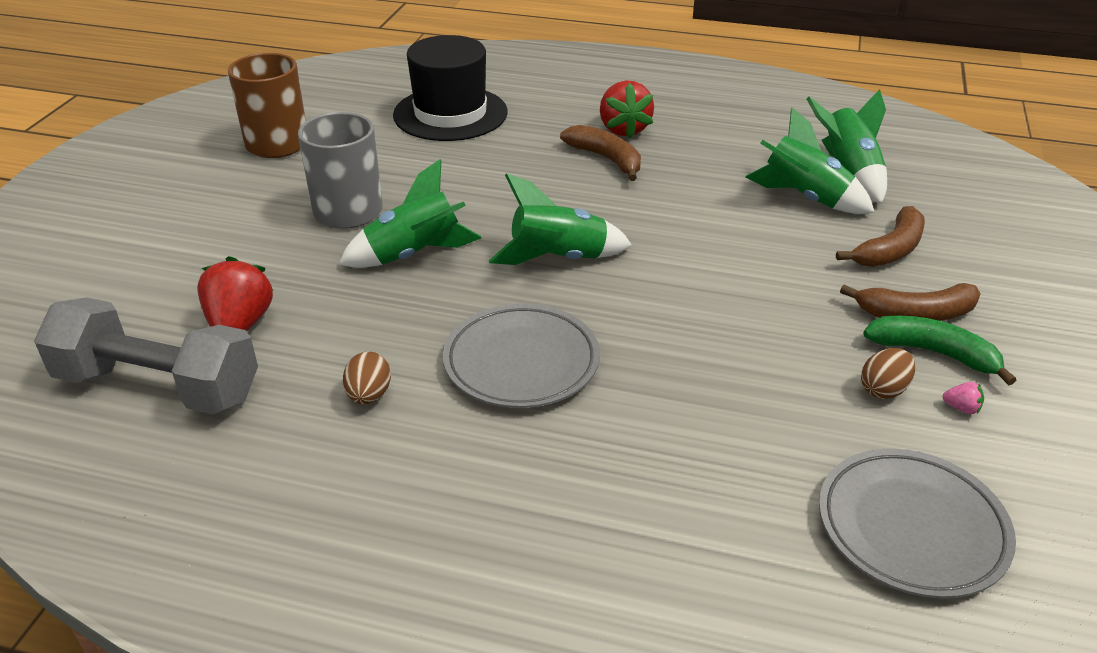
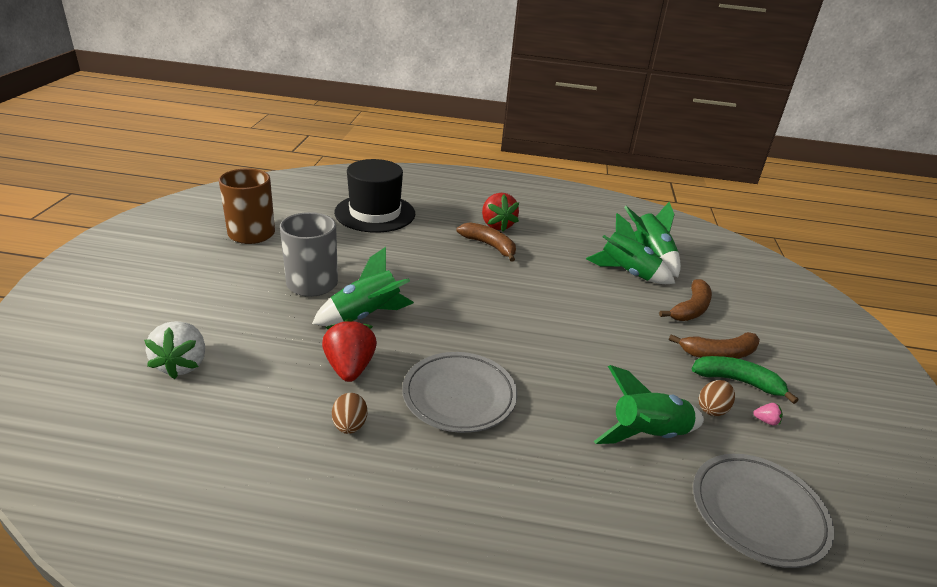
camera: 10 degrees left, 5 degrees down
(158, 386) = (181, 424): grey dumbbell -> none
(168, 314) = (182, 364): none -> white strawberry
(240, 325) = (241, 372): red strawberry -> red strawberry (350, 368)
(558, 258) = (470, 317): green rocket -> green rocket (647, 434)

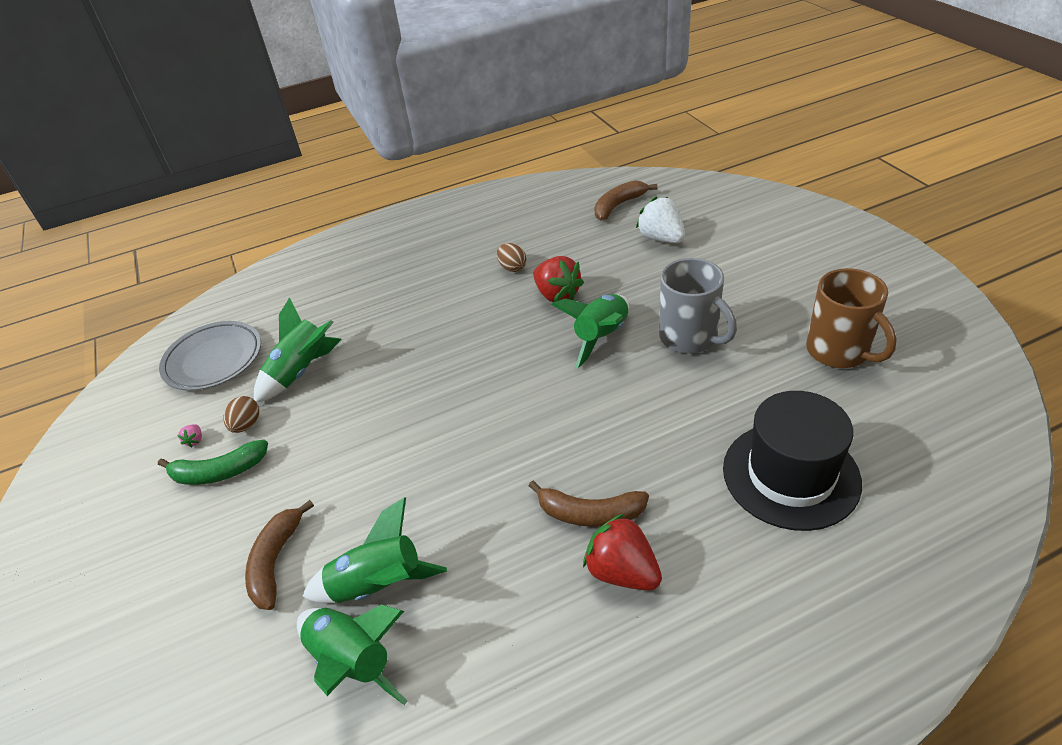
camera: 155 degrees right, 10 degrees up
(459, 396) = (460, 321): grey plate -> none
(718, 354) = (238, 500): brown banana -> brown banana (618, 205)
(766, 421) = (195, 440): pink strawberry -> pink strawberry turned 75 degrees counterclockwise

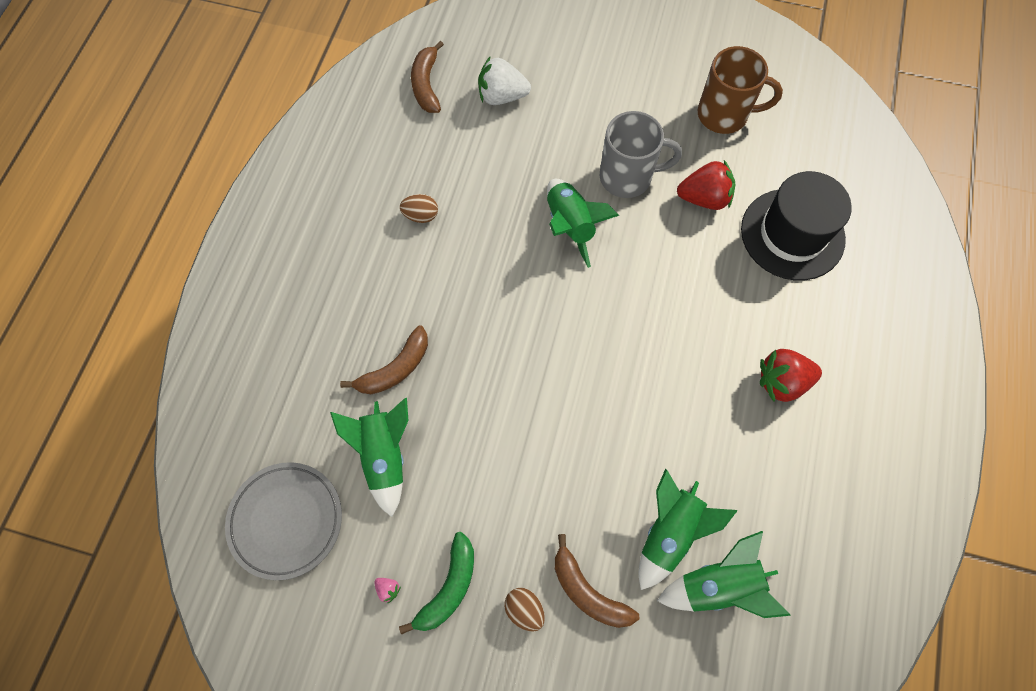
camera: 55 degrees left, 25 degrees up
(246, 425) = (410, 537): brown egg -> brown egg (524, 610)
(557, 295) = (491, 214): red strawberry -> red strawberry (704, 198)
(589, 513) = (723, 364): brown banana -> brown banana (395, 369)

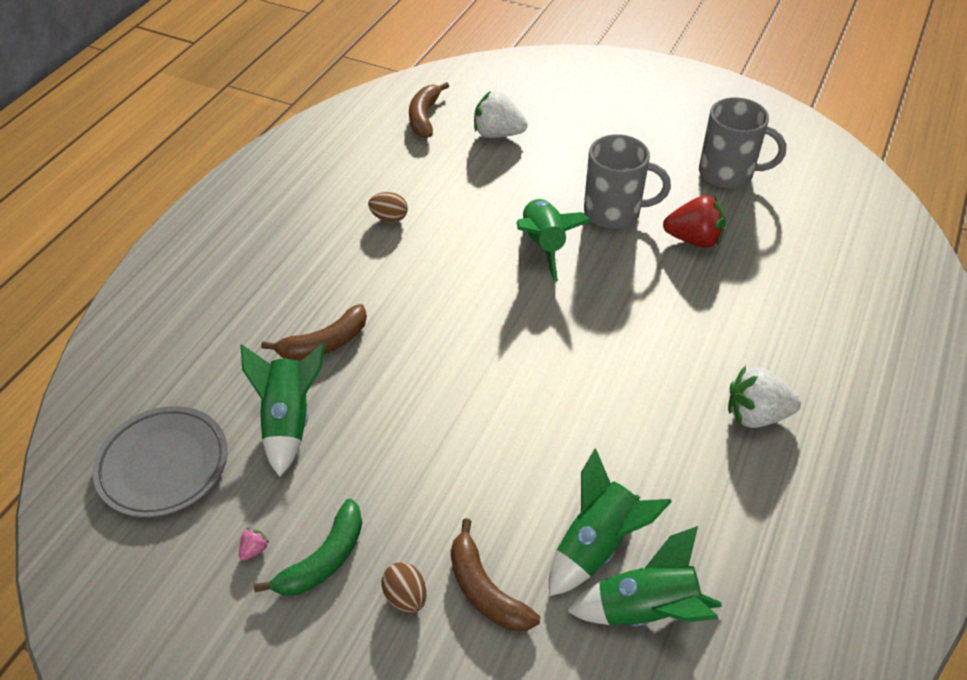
camera: 10 degrees right, 20 degrees down
(388, 589) = (254, 550): pink strawberry -> pink strawberry turned 105 degrees counterclockwise
(724, 115) = (728, 174): brown mug -> grey mug
(782, 382) = (756, 415): red strawberry -> white strawberry
(792, 234) = (787, 282): black hat -> none

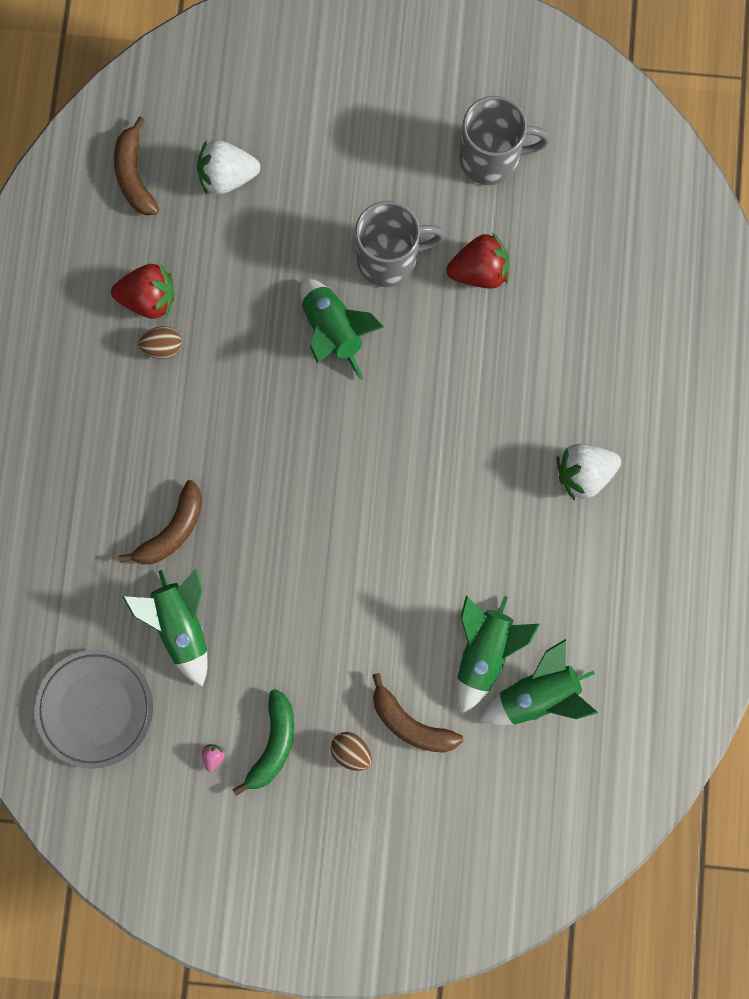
camera: 20 degrees left, 30 degrees up
(395, 187) = (148, 299): none -> red strawberry

